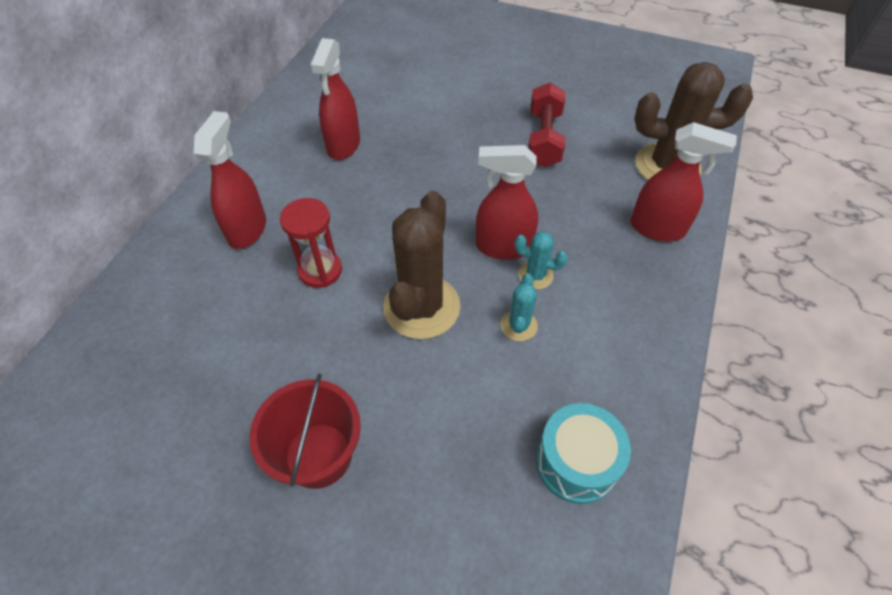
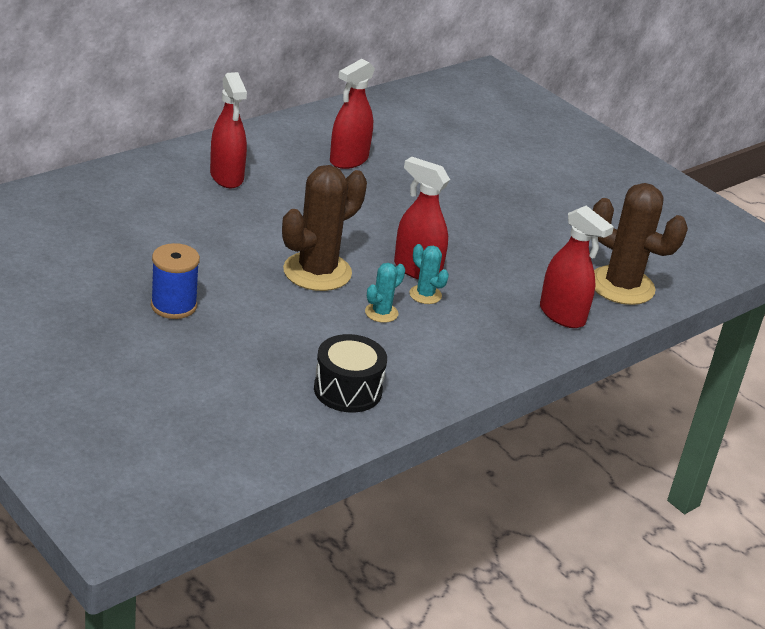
camera: 25 degrees right, 20 degrees down
(247, 229) = (227, 177): red spray bottle -> red spray bottle turned 120 degrees clockwise
(318, 455) = (174, 306): red bucket -> blue spool
(320, 270) = (260, 221): red hourglass -> none
(544, 139) = (528, 225): red dumbbell -> none
(576, 462) = (348, 390): turquoise drum -> black drum

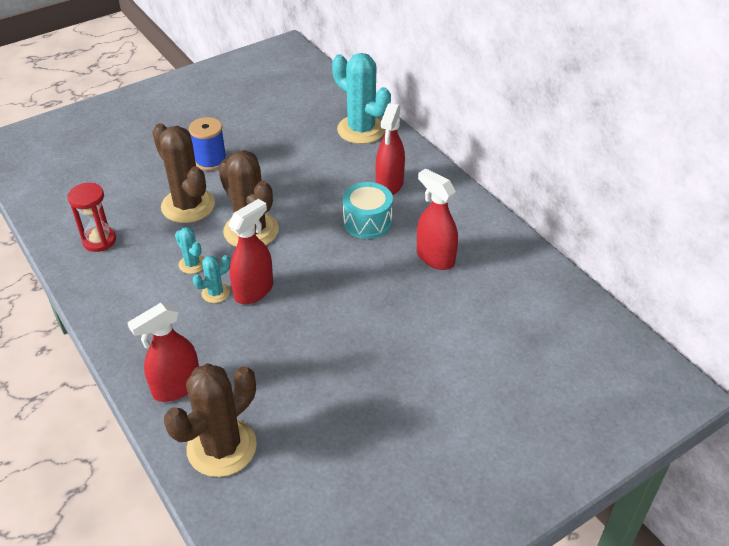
camera: 100 degrees right, 10 degrees up
(111, 189) = (361, 130): none -> turquoise cactus
(227, 177) = (389, 185): red spray bottle -> red spray bottle turned 60 degrees counterclockwise
(272, 321) = (188, 205): none -> brown cactus
(295, 195) = (367, 222): none -> turquoise drum
(348, 390) = (99, 240): black drum -> red hourglass

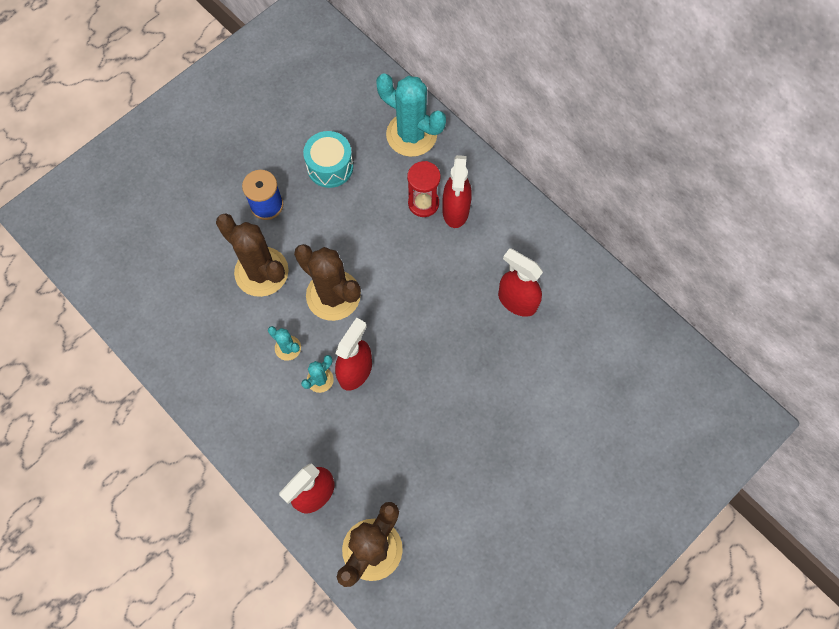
camera: 10 degrees left, 25 degrees up
(99, 240) = (187, 333): red hourglass -> red hourglass (423, 203)
(367, 222) = (444, 265): turquoise drum -> turquoise drum (330, 167)

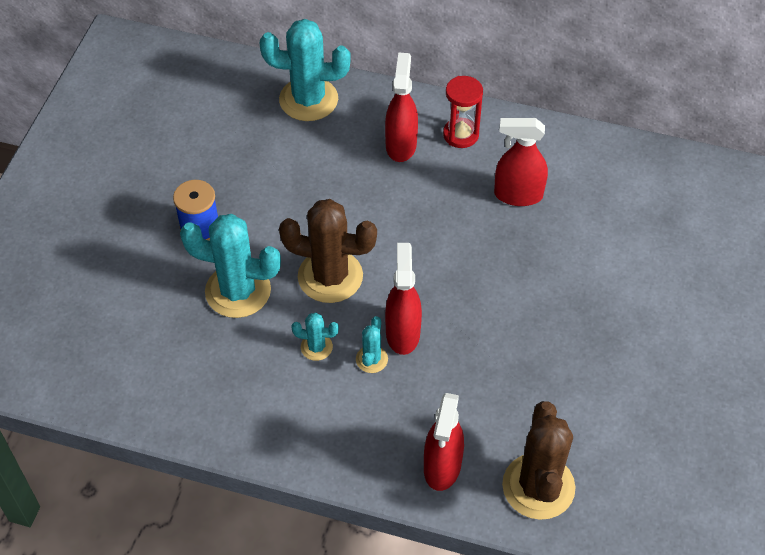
camera: 30 degrees left, 15 degrees down
(261, 272) = (238, 291): brown cactus -> turquoise cactus
(330, 167) = (244, 164): turquoise drum -> none
(423, 203) = (364, 153): red hourglass -> red hourglass (461, 135)
(455, 210) = (401, 145): red spray bottle -> red spray bottle turned 150 degrees counterclockwise

